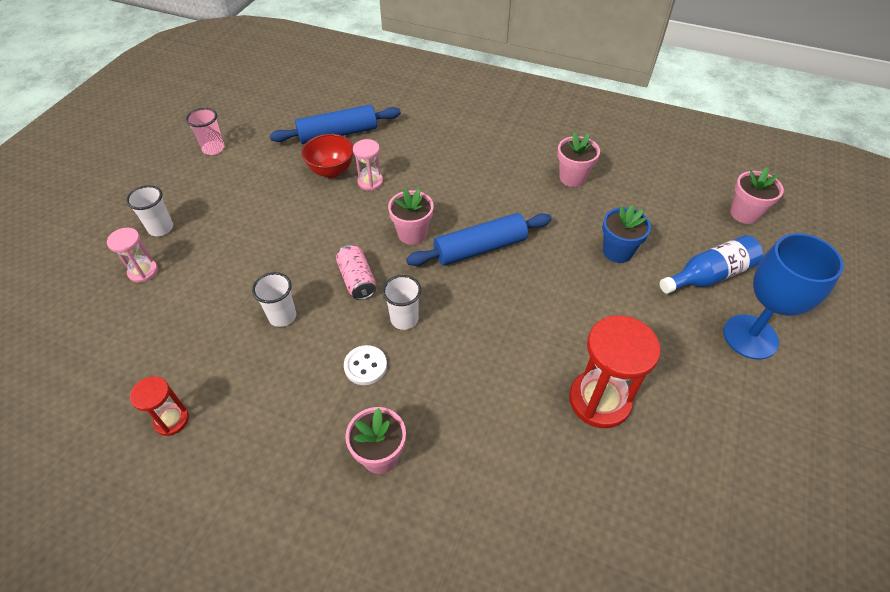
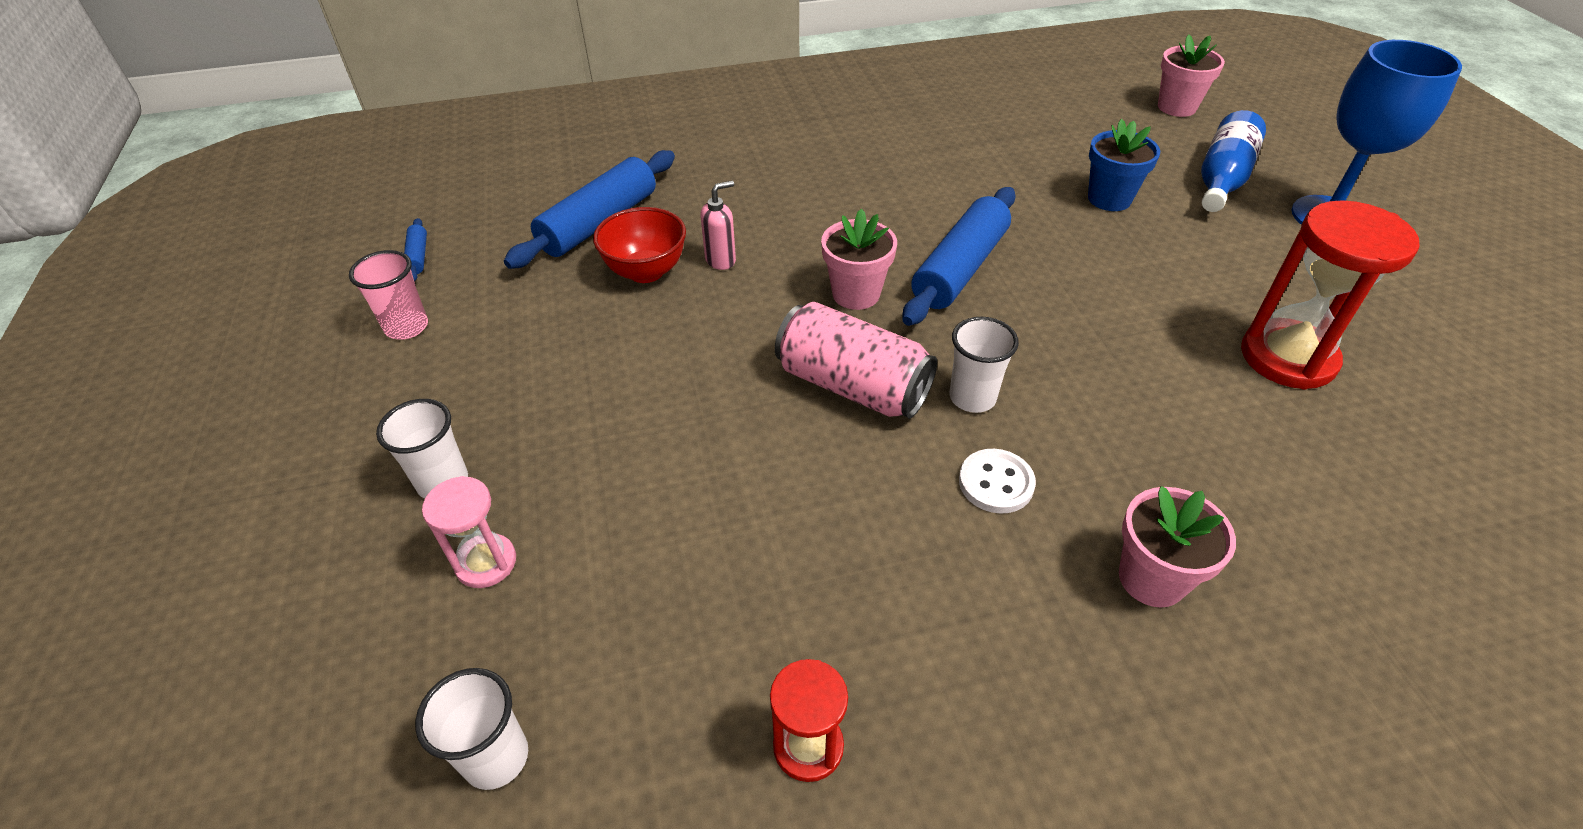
camera: 35 degrees left, 5 degrees down
(249, 115) = (418, 256): none -> blue rolling pin
(282, 316) = (803, 491): white cup -> white cup (496, 758)
(357, 280) = (852, 386): pink can -> pink can, size x1.55
(370, 182) = (721, 260): pink hourglass -> pink soap dispenser
(572, 178) = (967, 146): pink flower pot -> none

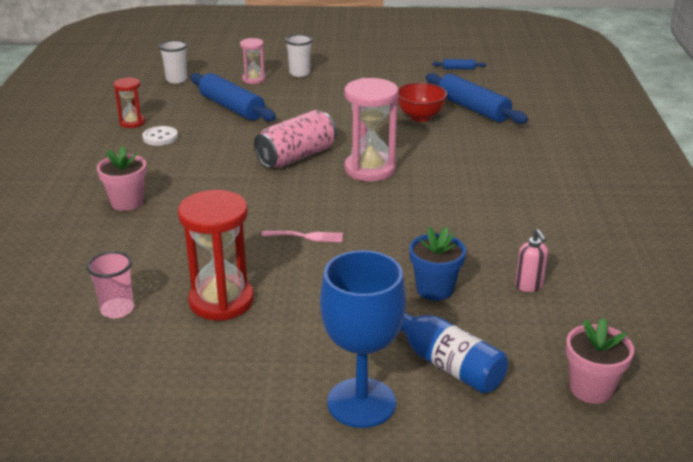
camera: 105 degrees right, 15 degrees down
(407, 327) = (402, 67): pink cup -> pink cup (117, 309)
(721, 260) = (421, 136): pink soap dispenser -> pink soap dispenser (529, 286)
(856, 294) = (370, 169): pink flower pot -> pink hourglass
(960, 269) = (377, 206): blue rolling pin -> blue rolling pin (231, 107)
(972, 398) = (266, 185): white cup -> none
(996, 483) = (208, 179): white button -> white button (160, 137)
(1083, 317) = (306, 236): none -> pink fork

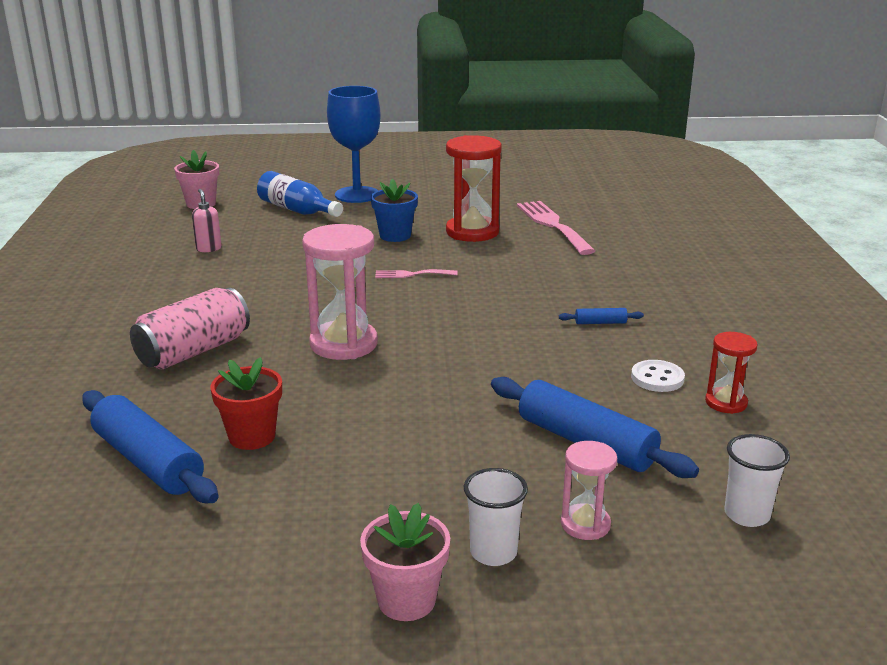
camera: 175 degrees right, 5 degrees down
(117, 309) = (552, 225): pink cup -> pink fork
(127, 202) = (620, 296): pink flower pot -> pink flower pot (406, 600)
(296, 156) = (445, 357): pink can -> pink can (193, 351)
(420, 117) = (252, 436): red bowl -> red flower pot
(434, 289) = (292, 244): blue flower pot -> blue flower pot (395, 236)
(458, 68) = (115, 594): blue rolling pin -> blue rolling pin (600, 323)

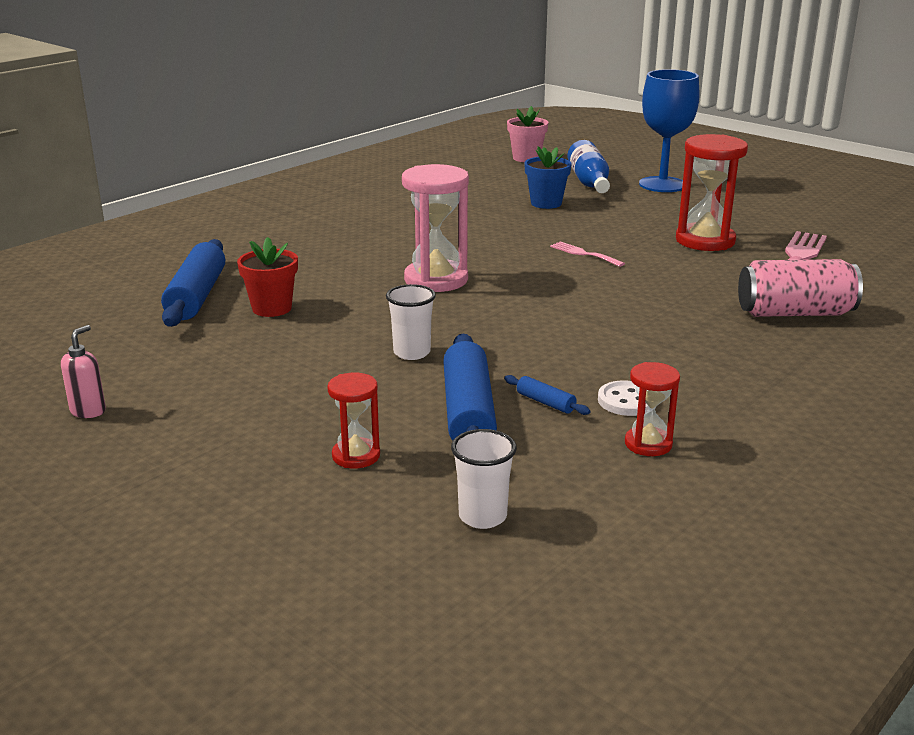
camera: 45 degrees right, 0 degrees up
(193, 351) = (337, 248): pink can -> pink can (794, 313)
(208, 248) = (471, 189): pink soap dispenser -> pink soap dispenser (88, 411)
(395, 236) = (630, 223): blue flower pot -> blue flower pot (546, 203)
(406, 600) = (172, 432): pink flower pot -> none
(493, 552) = (268, 437): white cup -> white cup (412, 353)
(585, 524) = (356, 456): pink hourglass -> red hourglass
(600, 323) = (669, 344): blue rolling pin -> blue rolling pin (545, 402)

